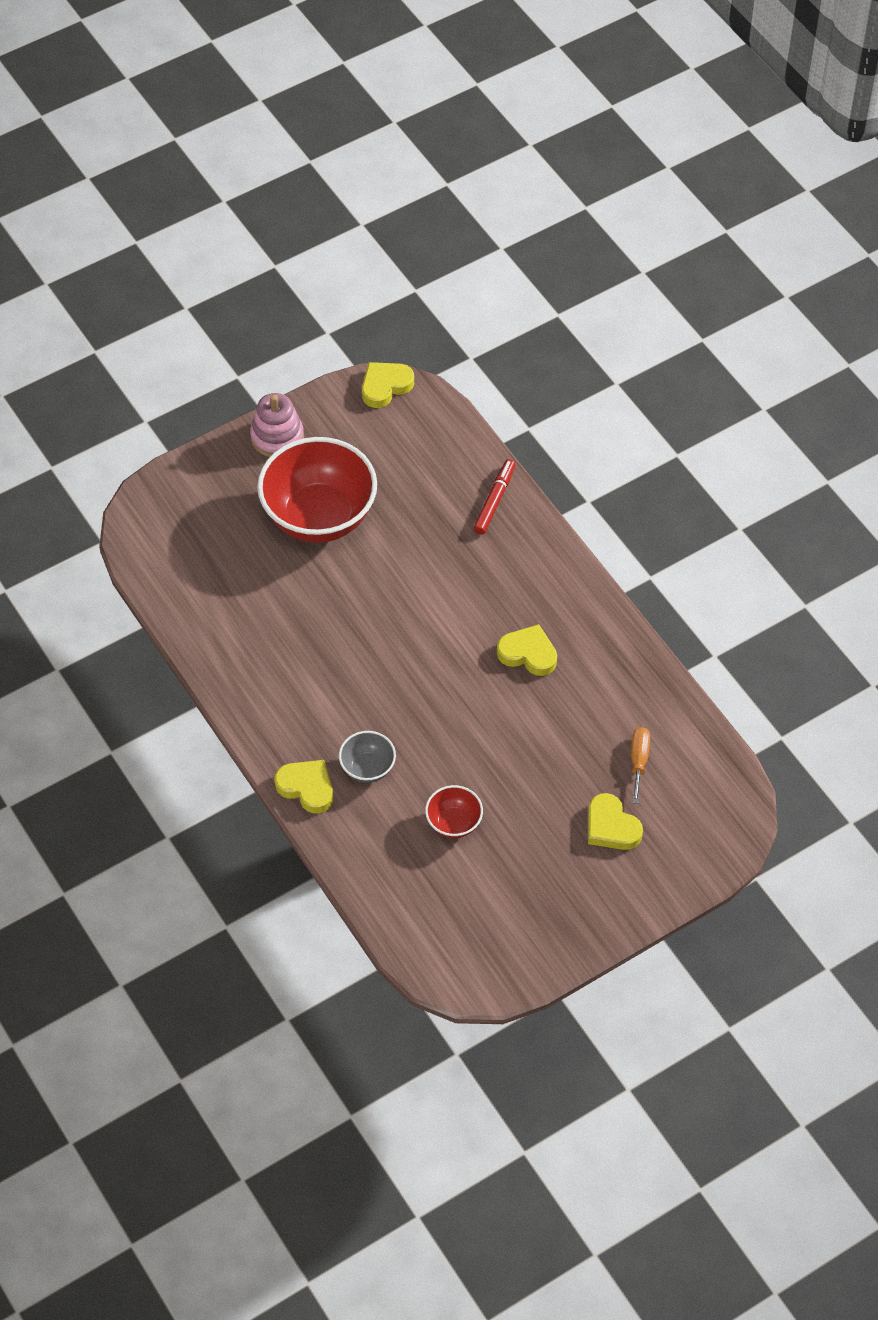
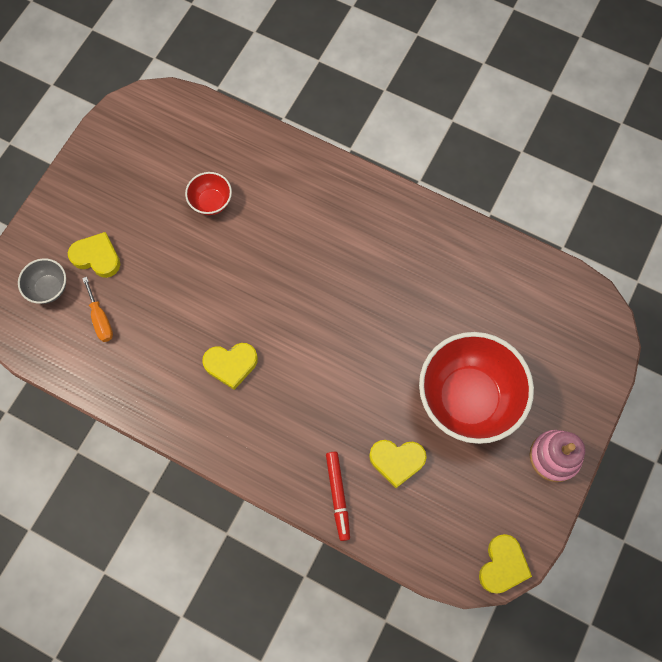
camera: 150 degrees right, 15 degrees up
(307, 788) = (328, 175): yellow heart -> yellow heart (397, 461)
(367, 768) = (295, 210): grey bowl -> grey bowl (49, 288)

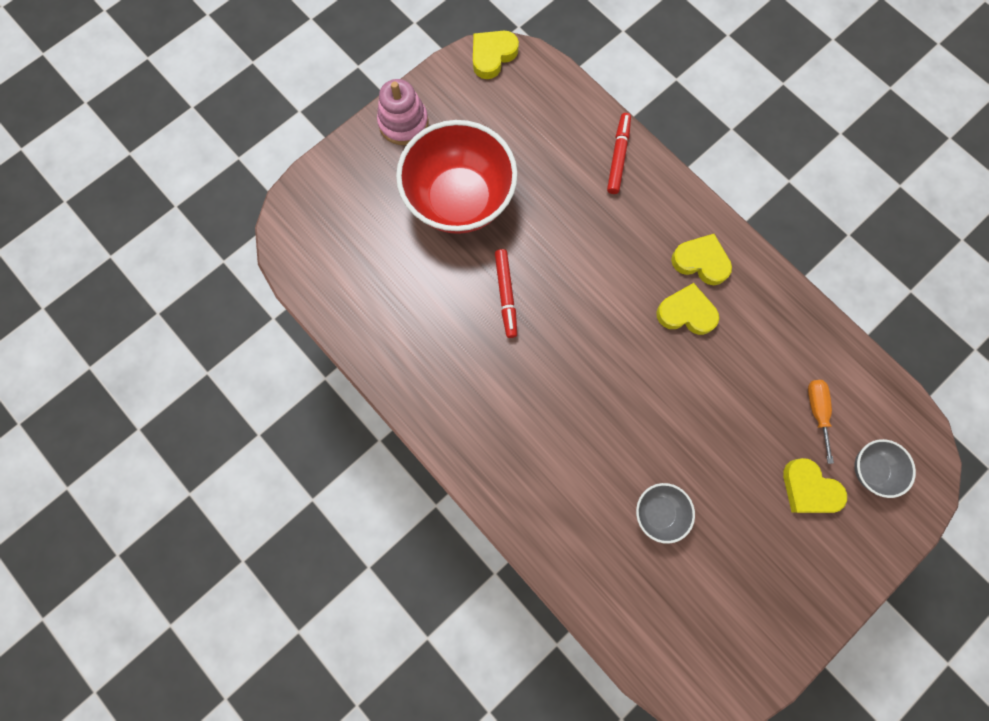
camera: 160 degrees left, 5 degrees up
(211, 202) = (658, 512): red bowl -> grey bowl
(391, 326) = (505, 295): none -> red marker
(397, 461) = (551, 167): yellow heart -> yellow heart (701, 261)

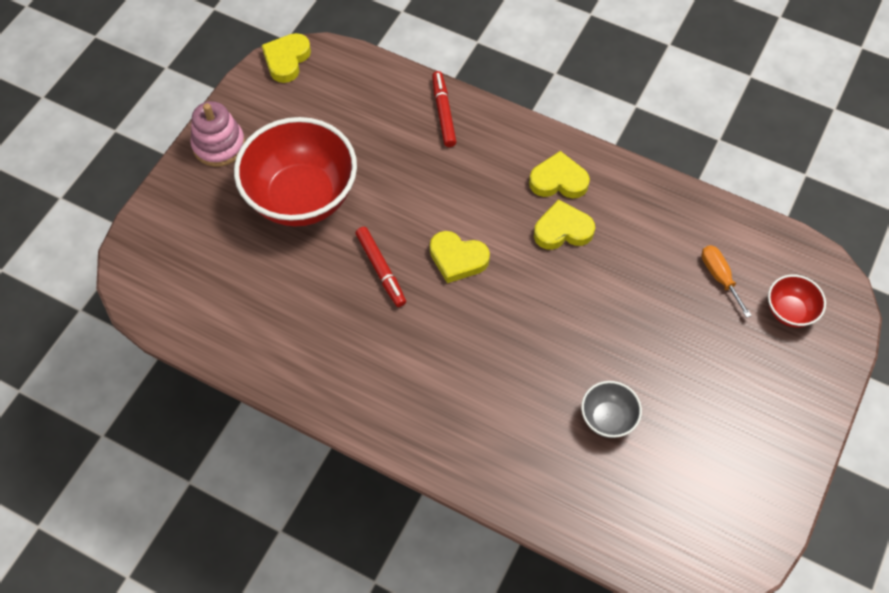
camera: 20 degrees left, 15 degrees down
(809, 489) = (740, 348): yellow heart -> yellow heart (457, 259)
(870, 469) = (789, 311): grey bowl -> red bowl

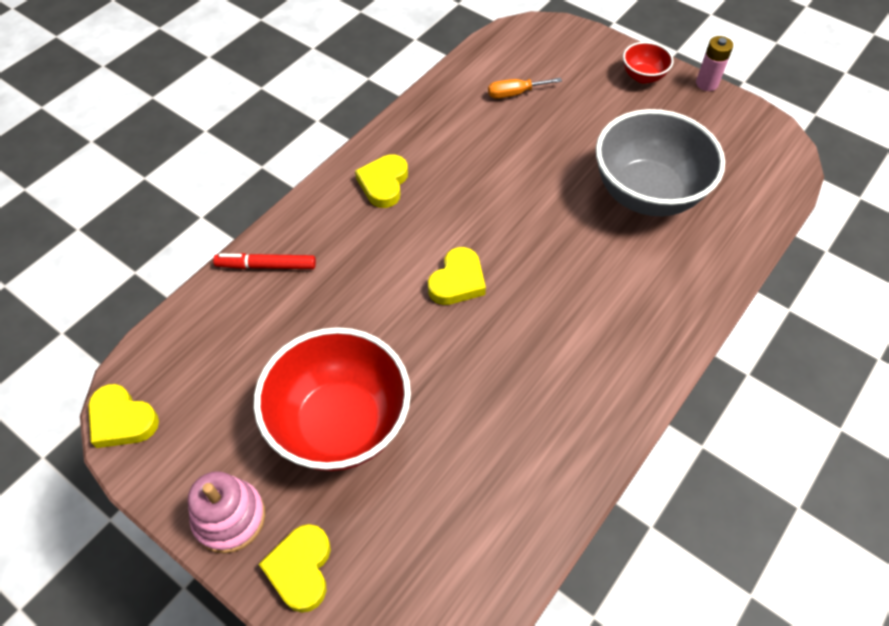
camera: 80 degrees left, 5 degrees down
(381, 270) = (457, 353): red marker -> none
(562, 230) = (442, 190): yellow heart -> yellow heart (301, 569)
(607, 418) = (647, 194): grey bowl -> grey bowl, size x2.20
(789, 311) = (555, 59): red bowl -> red bowl (643, 76)
(805, 481) = (707, 83): none -> pink battery

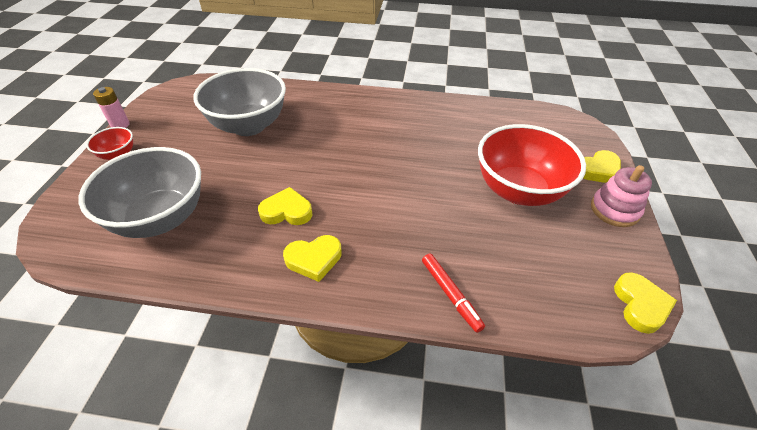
camera: 120 degrees left, 10 degrees down
(457, 281) = (378, 181): yellow heart -> yellow heart (287, 211)
(515, 93) = (160, 218): orange screwdriver -> grey bowl

